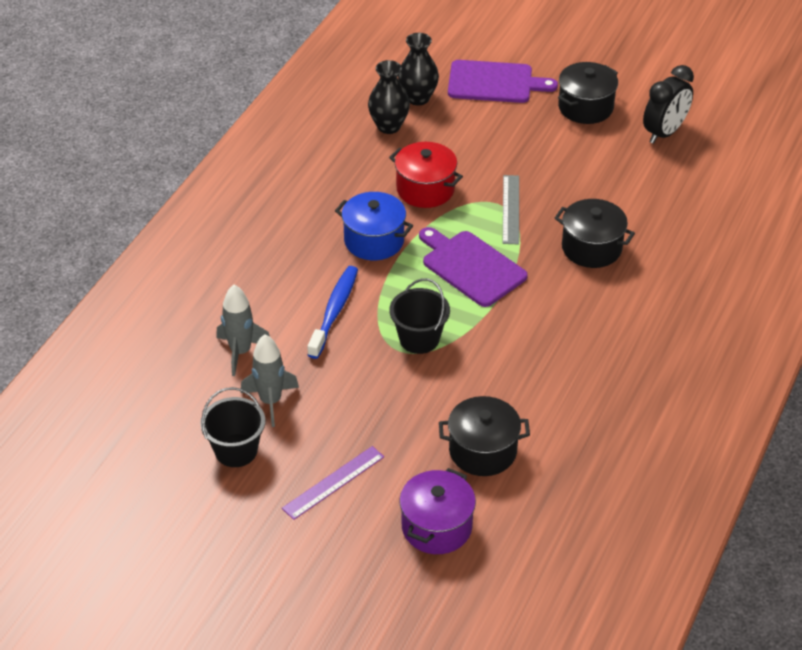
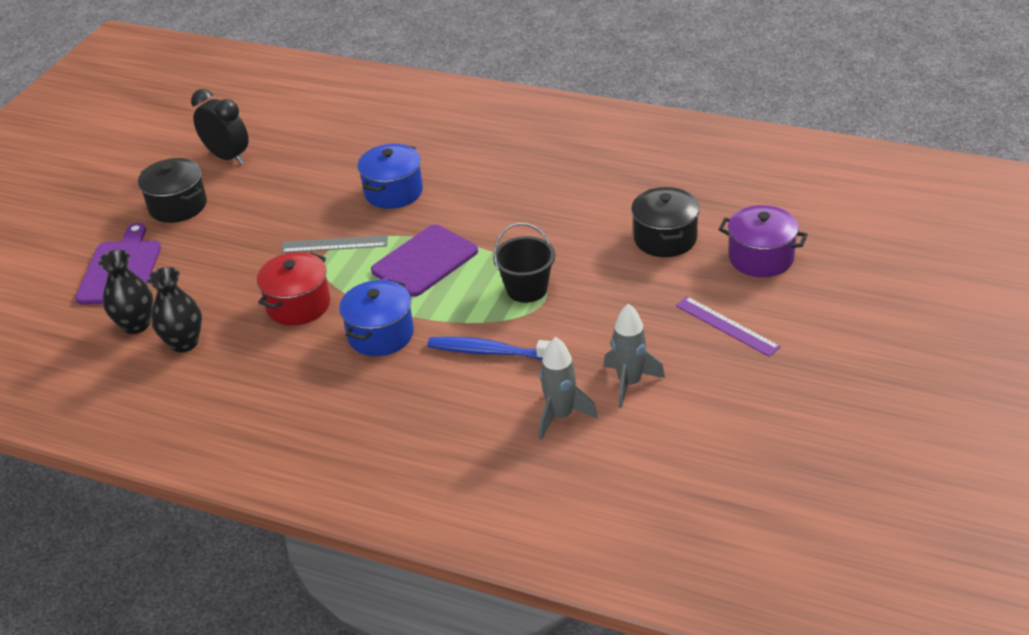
camera: 90 degrees left, 5 degrees down
(236, 450) = (703, 399): black bucket -> none
(591, 248) = (393, 192): black pot -> blue pot

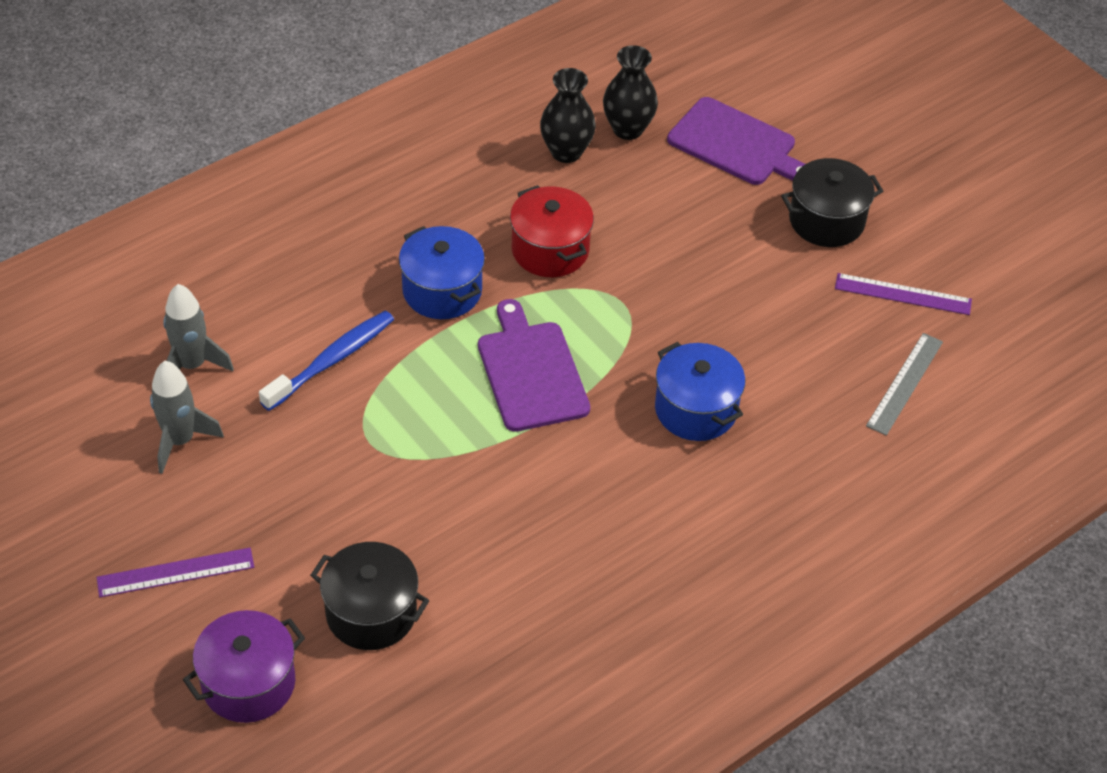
camera: 115 degrees right, 10 degrees up
(227, 157) = (903, 294): black clock -> purple ruler
(334, 244) = (634, 317): grey ruler -> grey ruler (905, 383)
(527, 289) = (402, 437): black bucket -> none

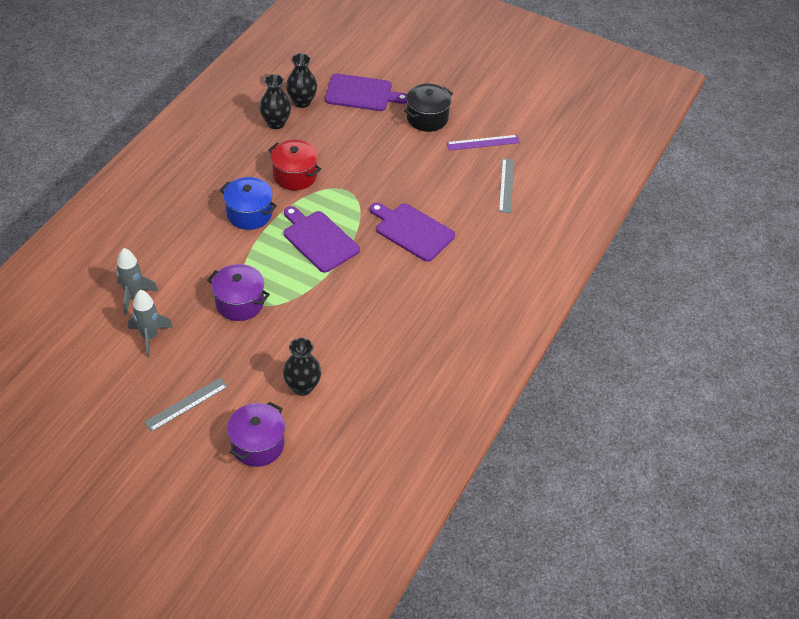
camera: 25 degrees left, 0 degrees up
(175, 572) = (186, 404): purple ruler -> grey ruler
(332, 360) = (210, 268): blue toothbrush -> none
(347, 434) = (239, 303): none -> purple pot
(371, 613) = (302, 387): black pot -> black vase
(696, 409) = (412, 231): blue pot -> purple cutting board

